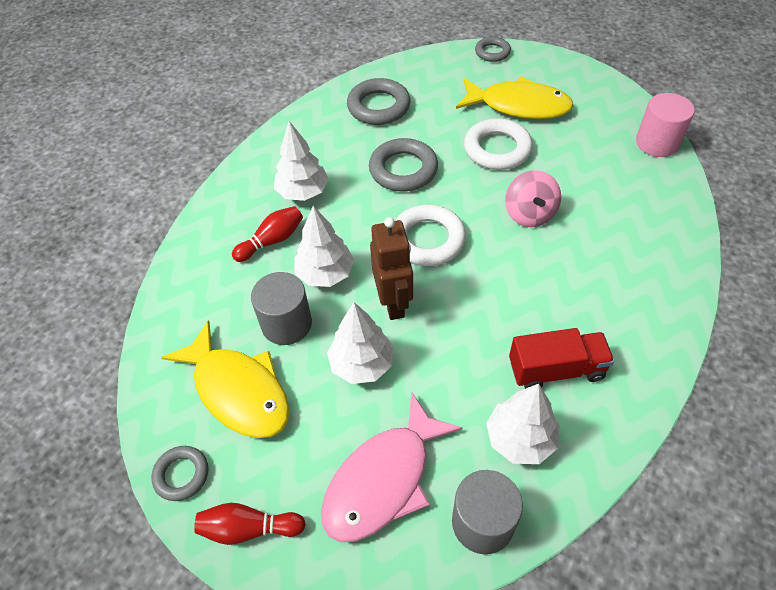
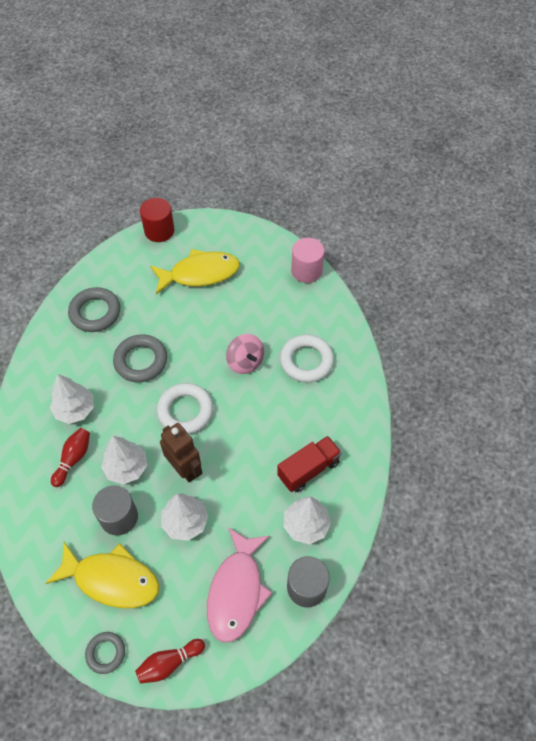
camera: 30 degrees left, 5 degrees up
(492, 52) = (159, 231): grey ring -> red cylinder
(497, 149) = (200, 317): white ring -> white ring (306, 361)

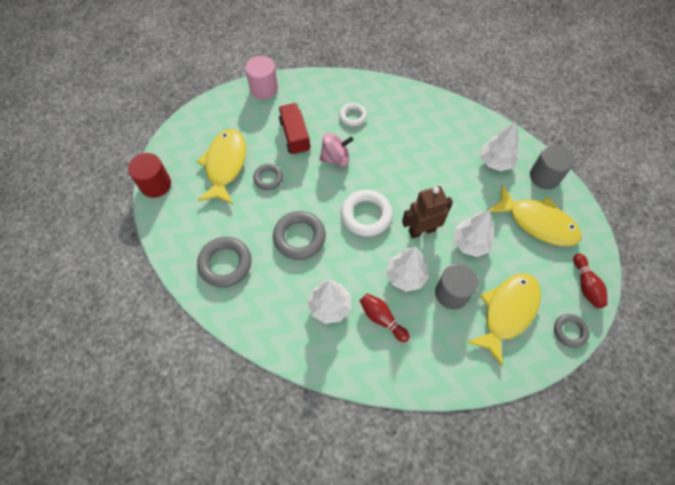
camera: 70 degrees left, 5 degrees up
(198, 313) = (268, 178): none -> grey ring
(237, 591) = (538, 222): pink fish -> yellow fish
(306, 361) = (352, 116): white ring -> white ring, size x0.60
(308, 469) = (450, 145): red truck -> red truck (295, 136)

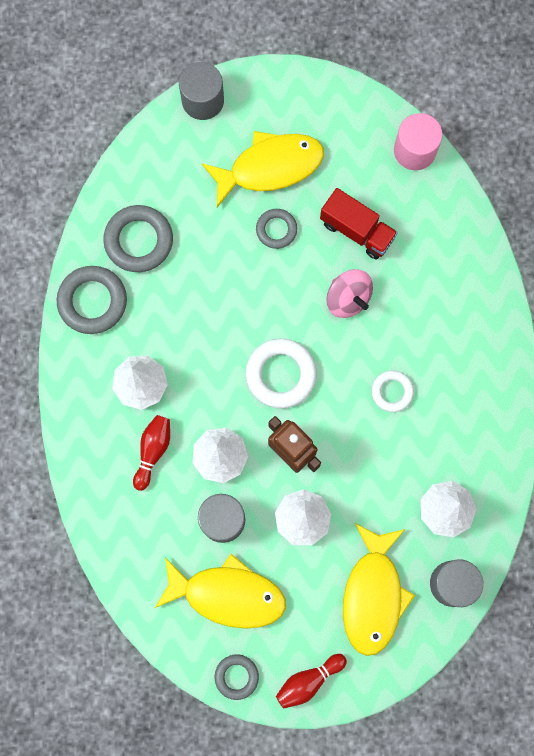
camera: 65 degrees right, 15 degrees up
(155, 184) = (203, 100): red cylinder -> grey cylinder
(295, 136) = (357, 230): red truck -> red truck turned 75 degrees clockwise
(299, 237) = (212, 308): grey ring -> grey ring (92, 301)
(352, 116) = (426, 290): white ring -> white ring (392, 392)

